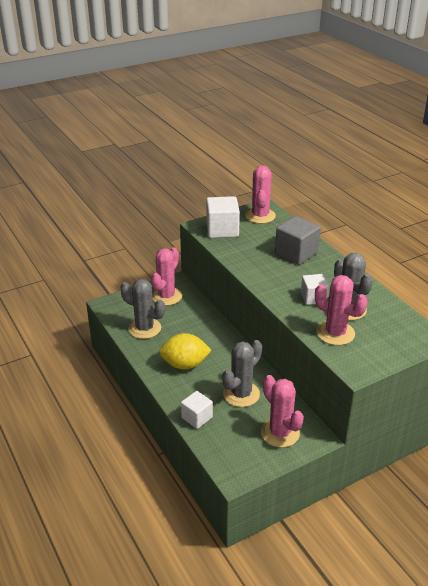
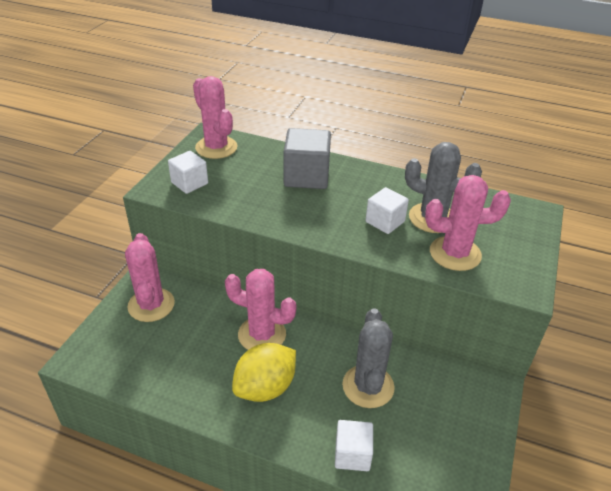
camera: 40 degrees left, 5 degrees up
(144, 328) = (164, 366): grey cactus -> none
(222, 230) = (189, 183): white cube -> white cube, size x0.63
(280, 433) = (456, 409): pink cactus -> pink cactus (262, 334)

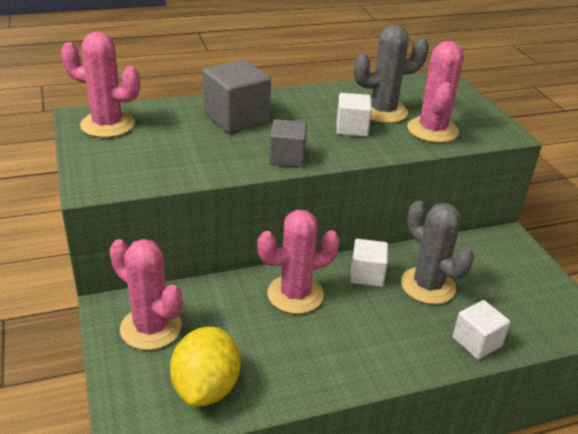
camera: 40 degrees left, 5 degrees down
(189, 183) = (125, 166): white cube -> white cube (367, 275)
(265, 388) = (351, 335): yellow lemon -> yellow lemon (206, 387)
(302, 224) = (287, 157): none -> grey cube
(455, 253) = (432, 130): pink cactus -> pink cactus turned 45 degrees counterclockwise

